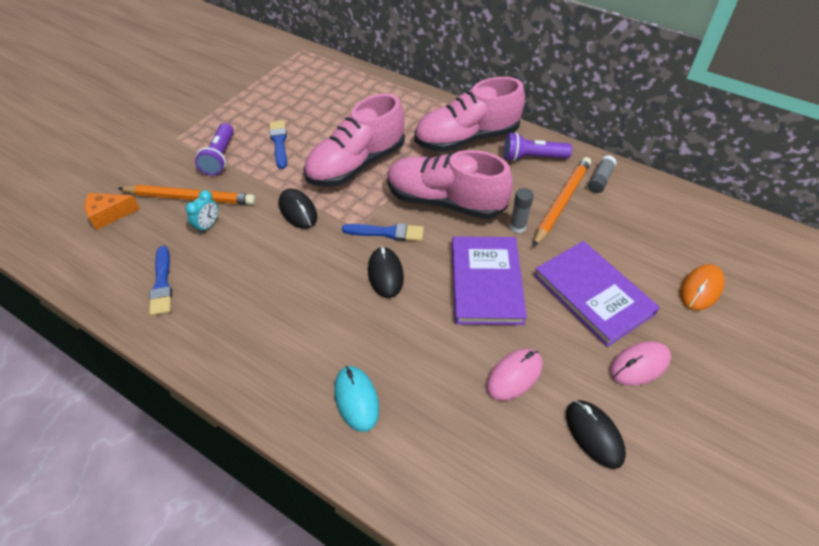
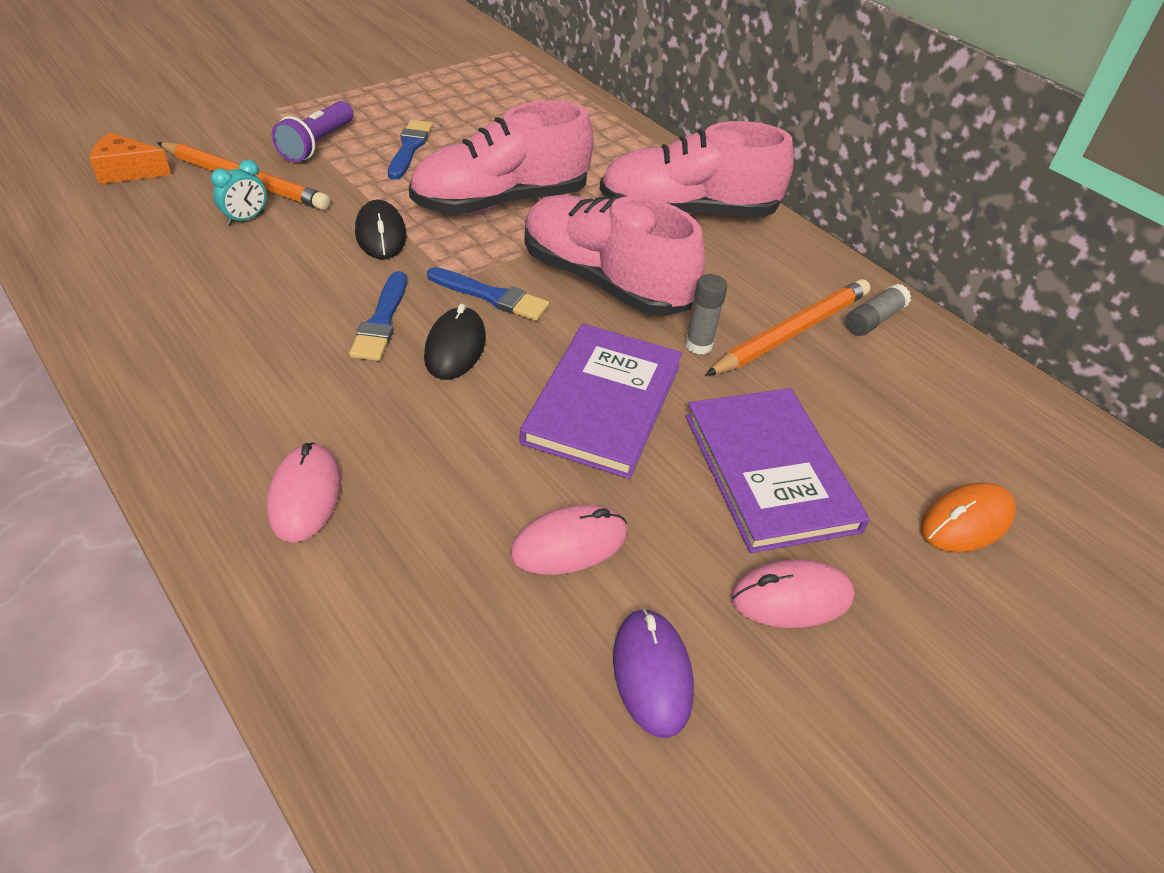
camera: 15 degrees right, 5 degrees down
(162, 284) = (137, 269): blue brush -> blue brush (381, 321)
(356, 399) = (305, 495): turquoise mouse -> pink mouse
(532, 157) = (778, 262): purple flashlight -> none
(594, 434) = (652, 674): black mouse -> purple mouse

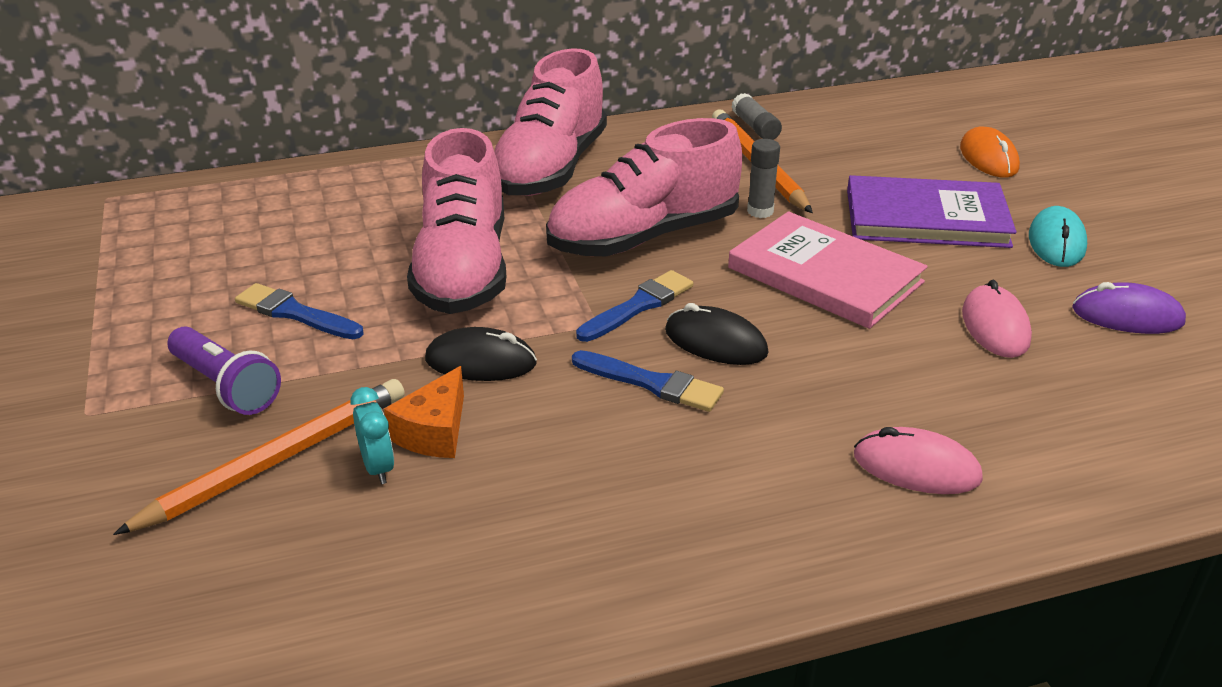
camera: 65 degrees left, 10 degrees down
(127, 171) = (160, 582): orange cheese -> orange cheese (434, 432)
(603, 403) = (825, 275): purple book -> pink book
(791, 598) = (1056, 242): pink mouse -> turquoise mouse

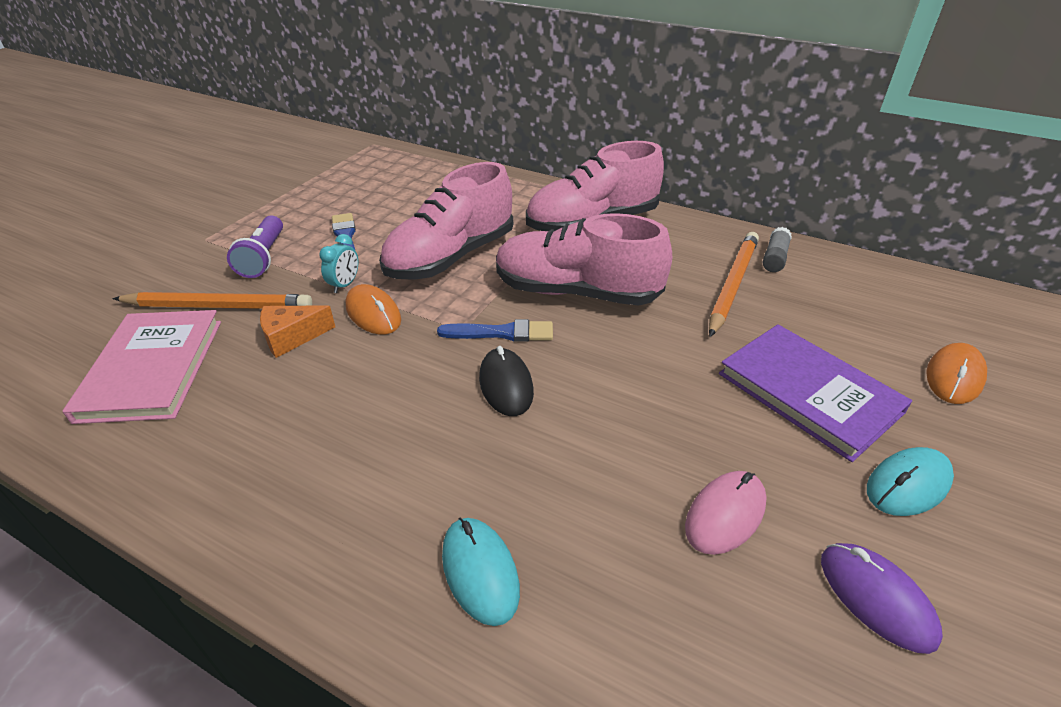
camera: 45 degrees right, 5 degrees up
(378, 467) = (242, 339): turquoise clock -> turquoise clock (345, 285)
(481, 361) = (373, 313): black mouse -> orange mouse
(652, 383) = (428, 385): blue brush -> none
(760, 211) = (681, 316): grey glue stick -> none
(825, 275) = (653, 387): pink book -> pink book (152, 369)
(916, 467) = (480, 571): pink mouse -> turquoise mouse

